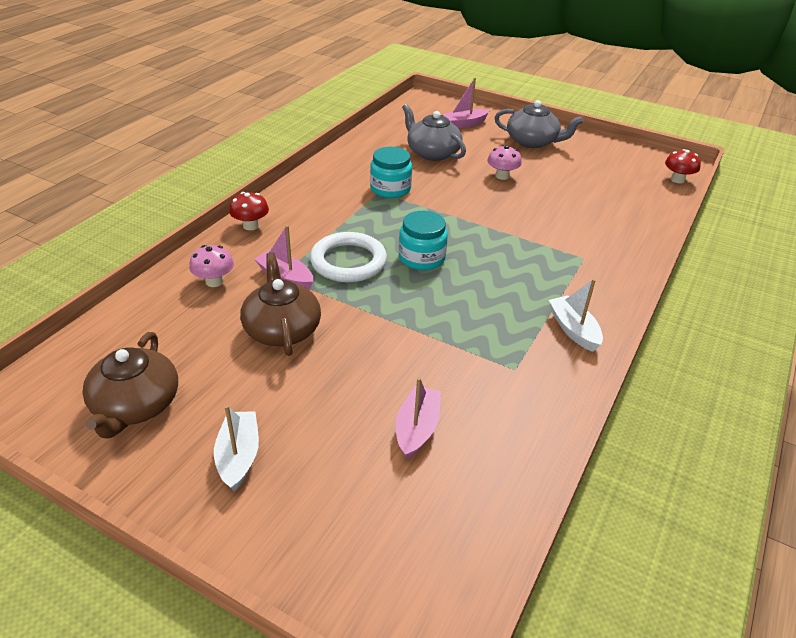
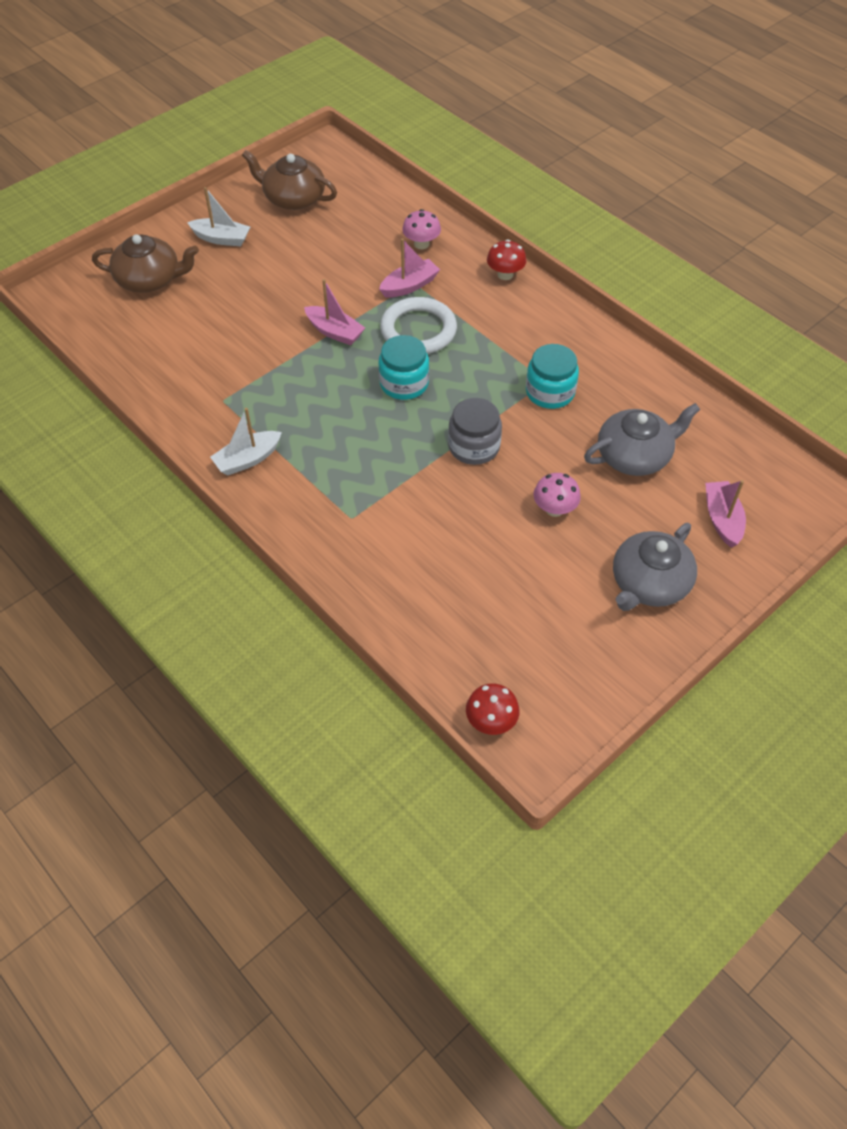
camera: 110 degrees right, 15 degrees up
(282, 329) = (340, 274): brown teapot -> brown teapot (150, 279)
(417, 429) = (195, 325): pink boat -> pink boat (334, 332)
(469, 214) = (474, 446): none -> grey jar
(573, 330) = (247, 459): white boat -> white boat turned 150 degrees clockwise

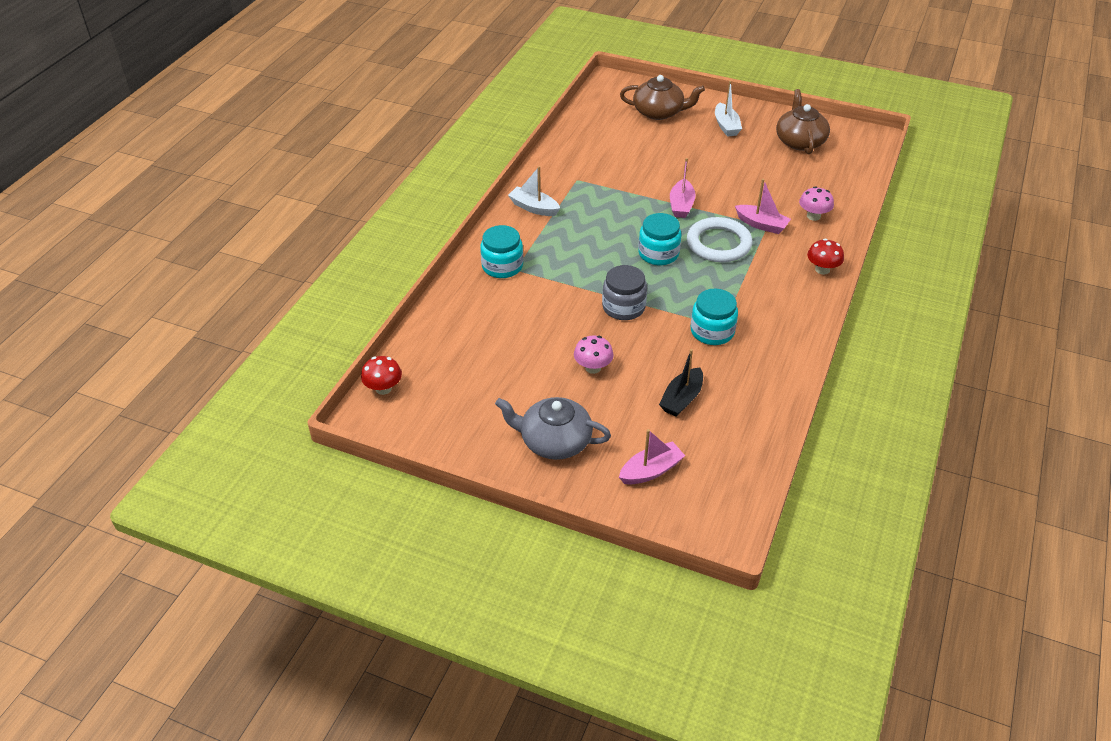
camera: 65 degrees right, 10 degrees down
(150, 279) = (659, 112): brown teapot -> brown teapot turned 60 degrees counterclockwise
(338, 528) = (502, 266): none -> turquoise jar
(635, 455) = (681, 399): grey teapot -> black boat

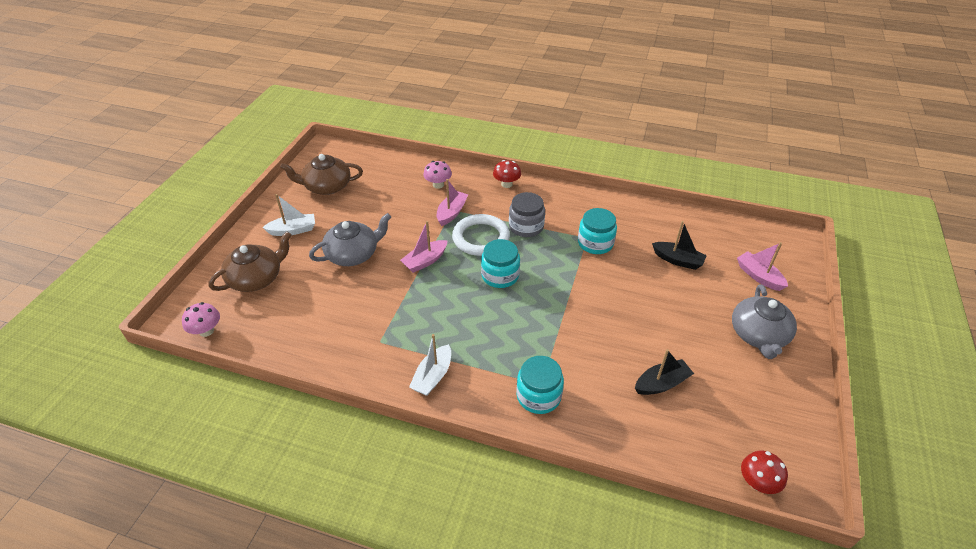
camera: 95 degrees left, 0 degrees up
(501, 348) = (661, 383): none -> black boat
(593, 367) = (663, 314): pink mushroom -> pink mushroom (206, 331)
(623, 307) = (579, 297): grey jar -> grey jar (526, 227)
(659, 112) = (256, 278): brown teapot -> brown teapot turned 45 degrees clockwise
(681, 205) = (425, 261): pink boat -> pink boat turned 135 degrees clockwise
(691, 162) = (353, 254): none -> grey teapot

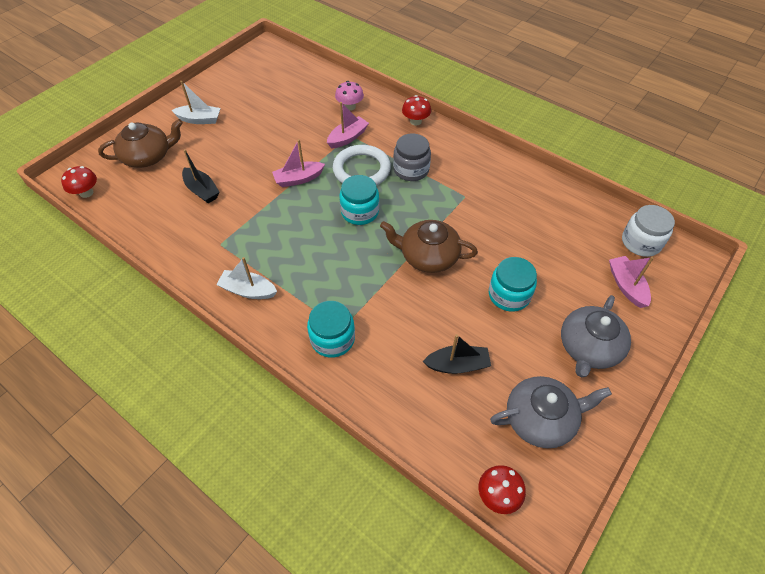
camera: 20 degrees right, 10 degrees up
(206, 331) = (86, 193): pink mushroom -> red mushroom
(326, 186) = (249, 85): brown teapot -> brown teapot (428, 256)
(353, 254) = (239, 155): grey teapot -> grey teapot (541, 418)
(433, 376) = (248, 290): white boat -> white boat turned 60 degrees clockwise
(595, 243) = (471, 204): turquoise jar -> turquoise jar (509, 295)
(678, 260) = (547, 245): black boat -> black boat (202, 190)
(750, 238) = (641, 242): none -> white jar

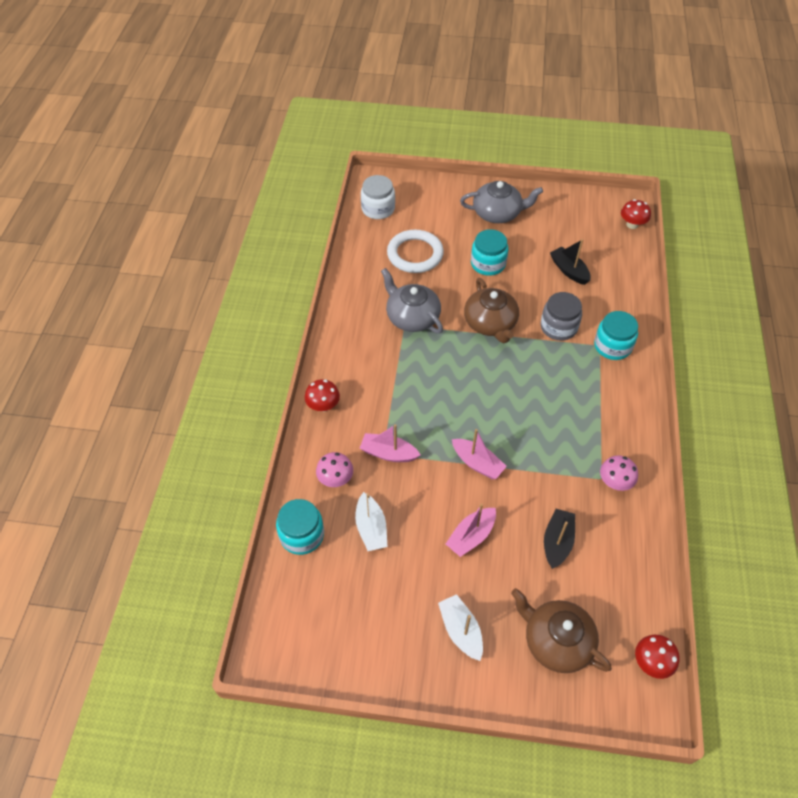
camera: 120 degrees left, 0 degrees up
(209, 250) = (615, 482): none -> pink mushroom
(248, 290) = (623, 425): white boat -> white boat (371, 528)
(360, 212) = (480, 391): turquoise jar -> turquoise jar (302, 535)
(361, 170) = (426, 417): white ring -> white ring (415, 254)
(411, 169) = (398, 378): grey jar -> grey jar (558, 327)
(541, 418) = (569, 221): grey teapot -> grey teapot (412, 317)
(626, 286) = (428, 207): pink boat -> pink boat (471, 536)

